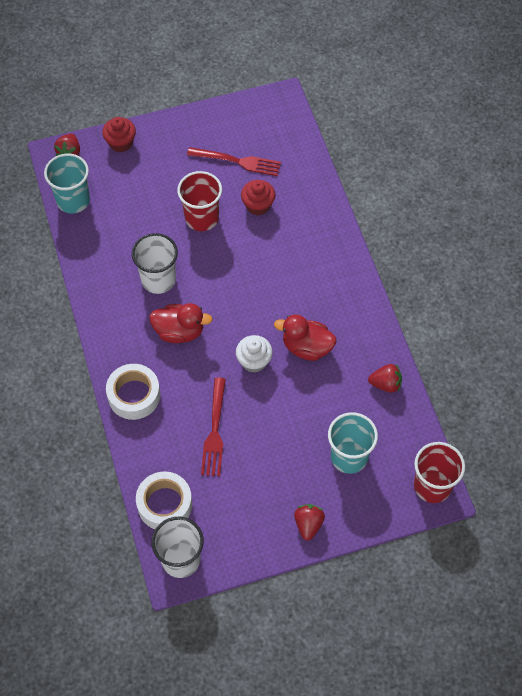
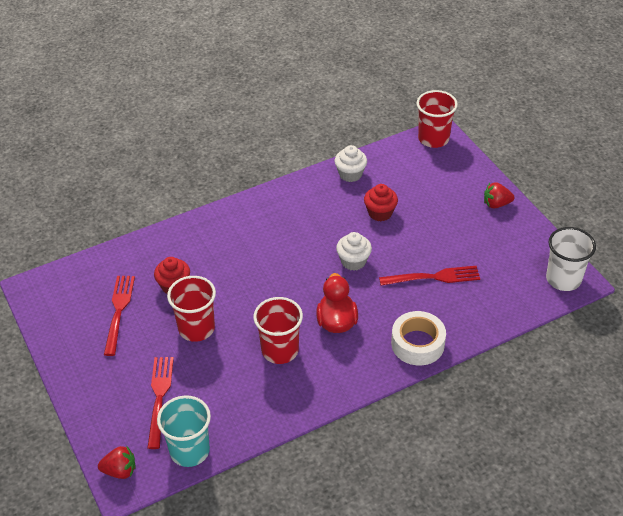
camera: 100 degrees left, 15 degrees down
(120, 143) = (101, 422): red cupcake -> red cupcake (380, 213)
(133, 184) = (159, 397): none -> red fork
(158, 279) = (280, 350): white cup -> red cup
(164, 504) = (518, 299): white tape -> none
(306, 347) = (328, 228): red duck -> none
(349, 457) = (426, 188): turquoise cup -> none
(385, 384) = (350, 174): red strawberry -> white cupcake

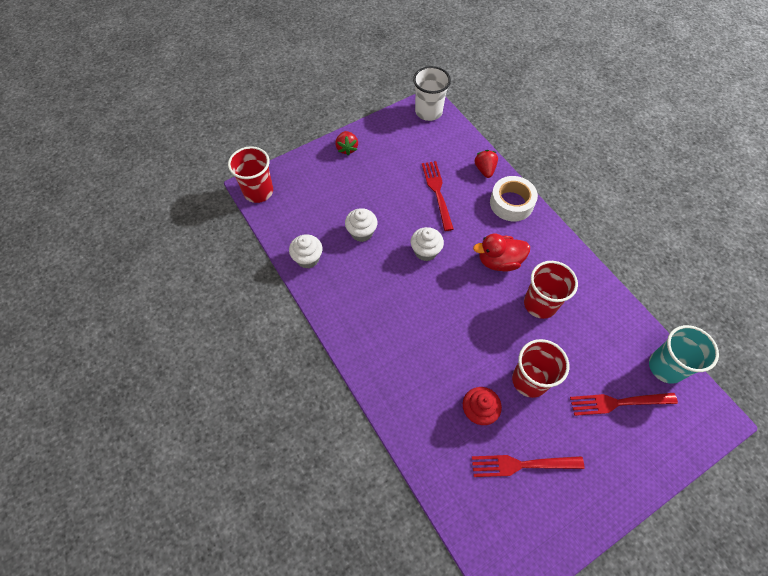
camera: 95 degrees left, 15 degrees up
(120, 471) = (706, 425): red strawberry -> red strawberry (484, 170)
(380, 213) = (361, 232): red cupcake -> white cupcake

